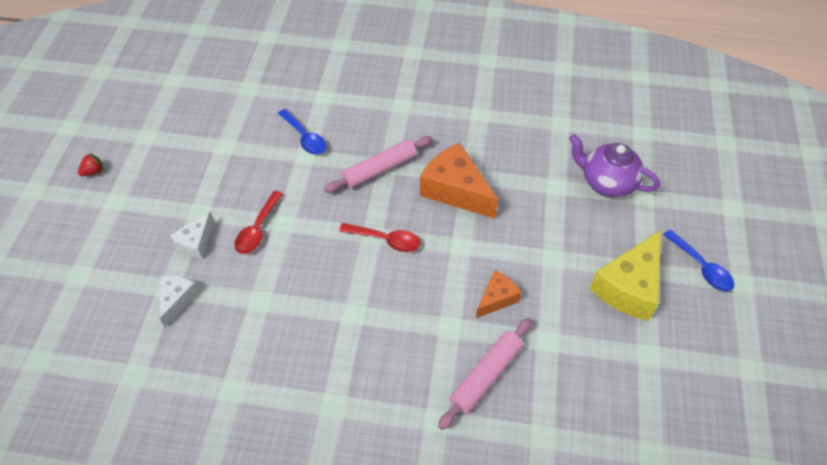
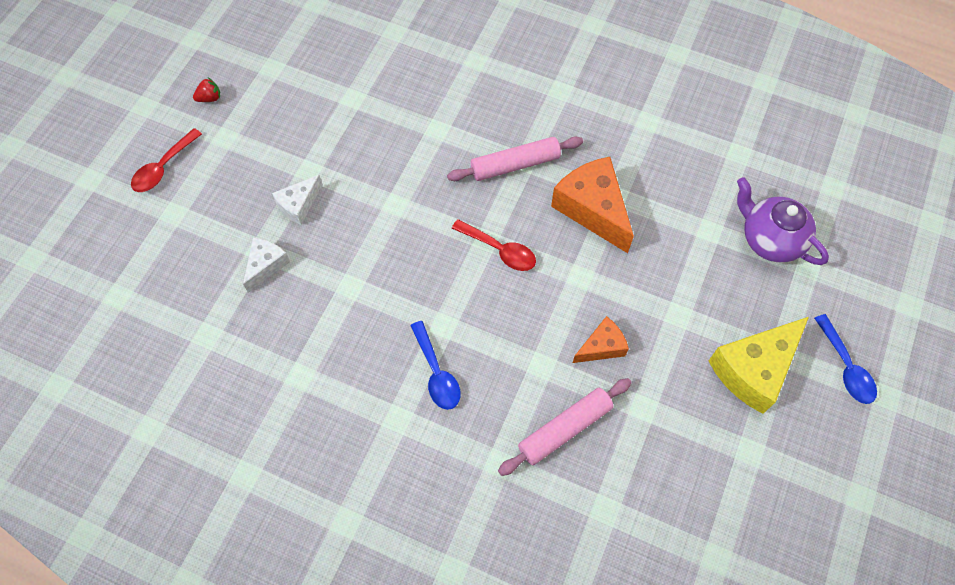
camera: 15 degrees right, 10 degrees up
(258, 229) = (366, 205): red spoon -> red spoon (163, 168)
(305, 138) = (442, 107): blue spoon -> blue spoon (436, 373)

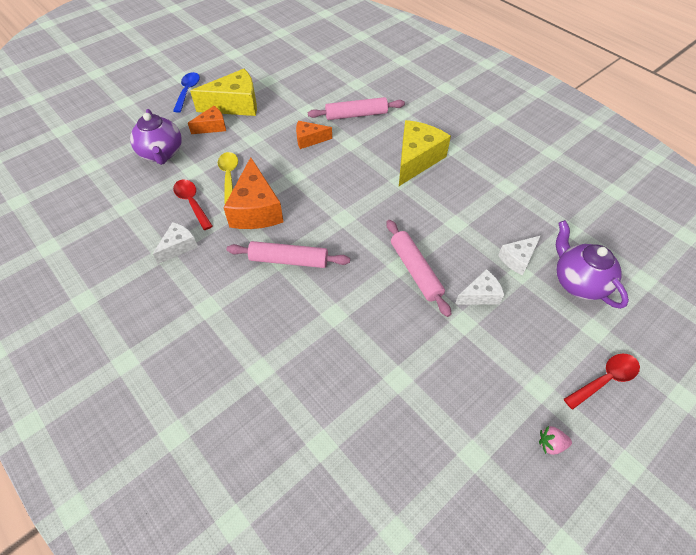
camera: 155 degrees left, 10 degrees down
(194, 263) = (578, 282): none -> purple teapot
(210, 98) = (550, 444): red strawberry -> pink strawberry
(376, 206) = (415, 271): none -> pink rolling pin
(436, 373) = (416, 159): blue spoon -> yellow cheese
(500, 250) = (338, 208): red spoon -> red spoon (192, 203)
(638, 133) = (178, 247): none -> white cheese
(659, 241) = (229, 176): none -> yellow spoon
(748, 312) = (212, 127): none -> orange cheese

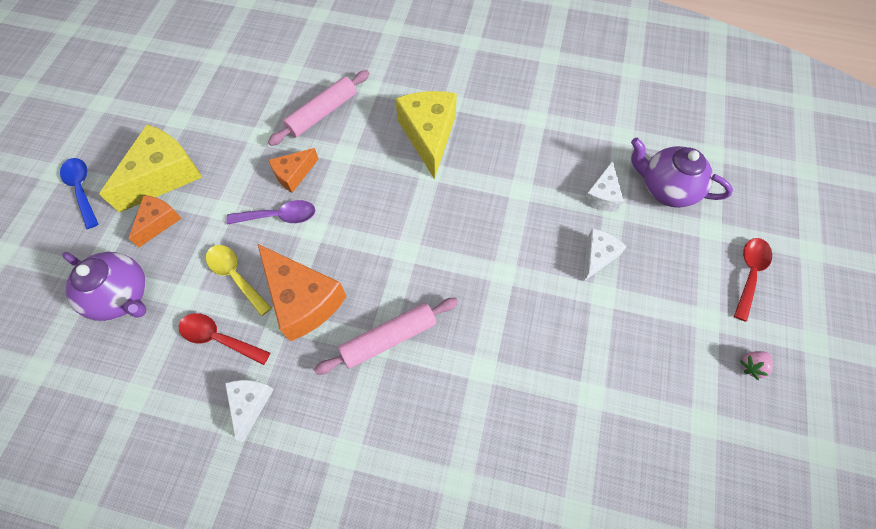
camera: 35 degrees left, 10 degrees up
(281, 158) = (279, 216): none -> purple spoon
(415, 271) = (522, 268): pink rolling pin -> none

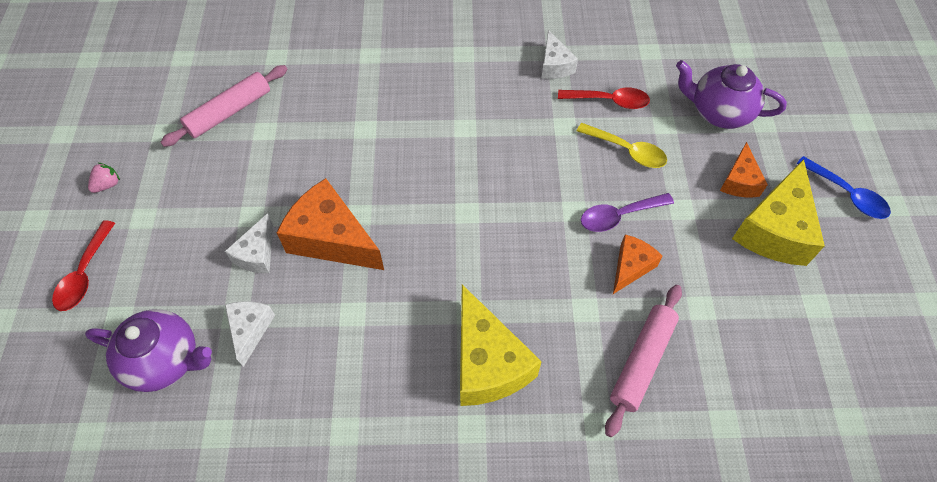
camera: 165 degrees right, 5 degrees down
(303, 300) = (551, 146): orange cheese -> orange cheese (331, 239)
(389, 338) = (457, 133): pink rolling pin -> pink rolling pin (229, 112)

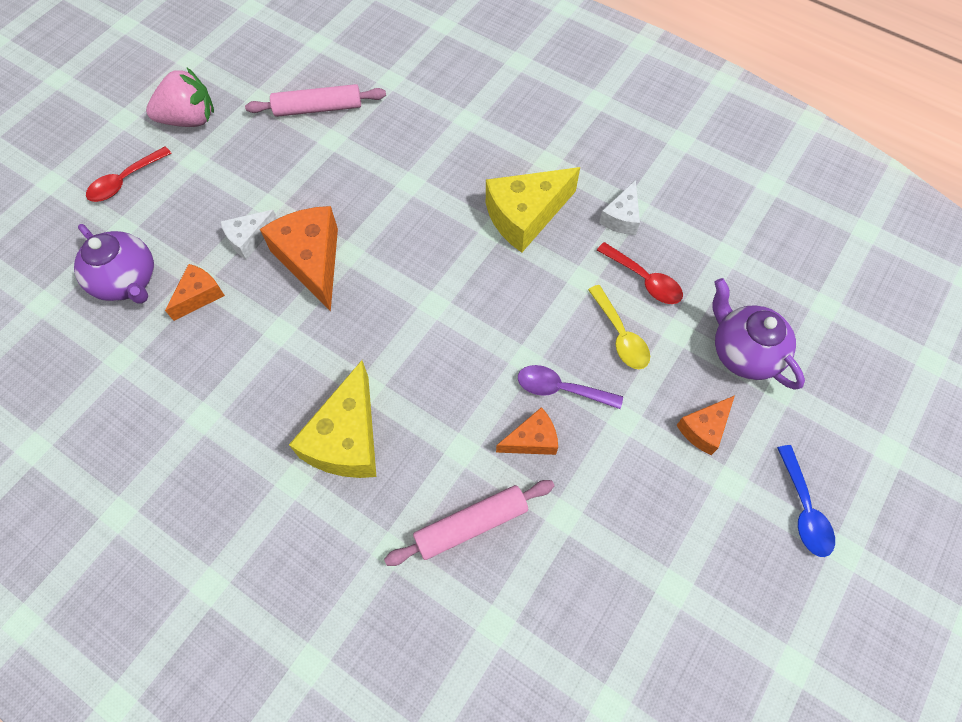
camera: 35 degrees right, 5 degrees up
(108, 185) = (189, 119): pink strawberry -> pink strawberry, size x2.26
(250, 330) = (199, 295): white cheese -> orange cheese
(774, 229) = (697, 494): yellow cheese -> yellow cheese (525, 216)

